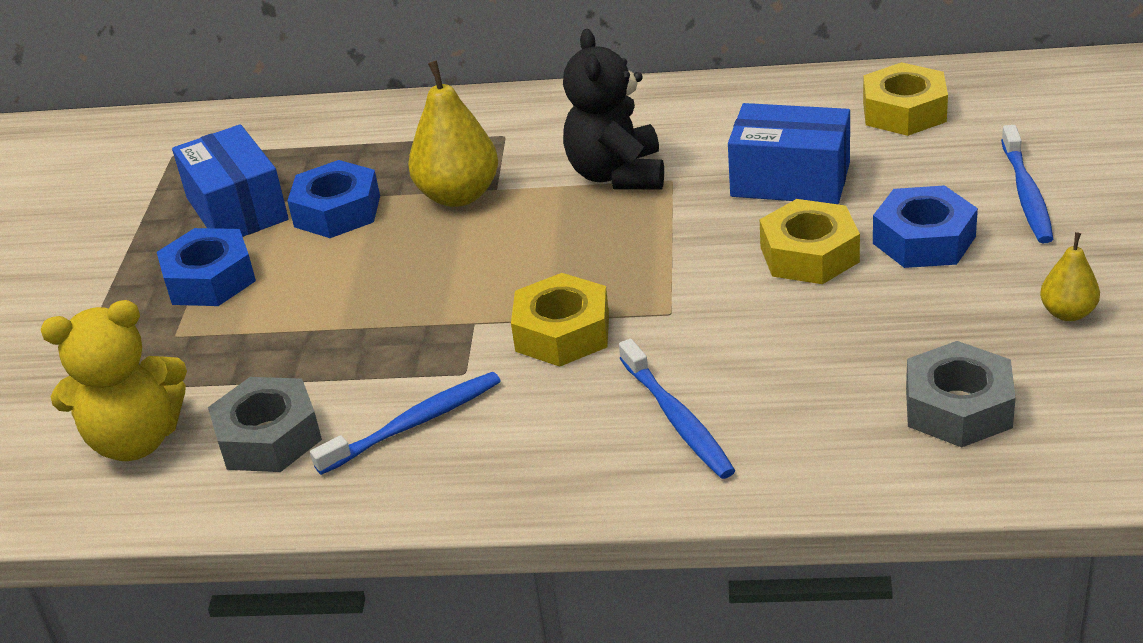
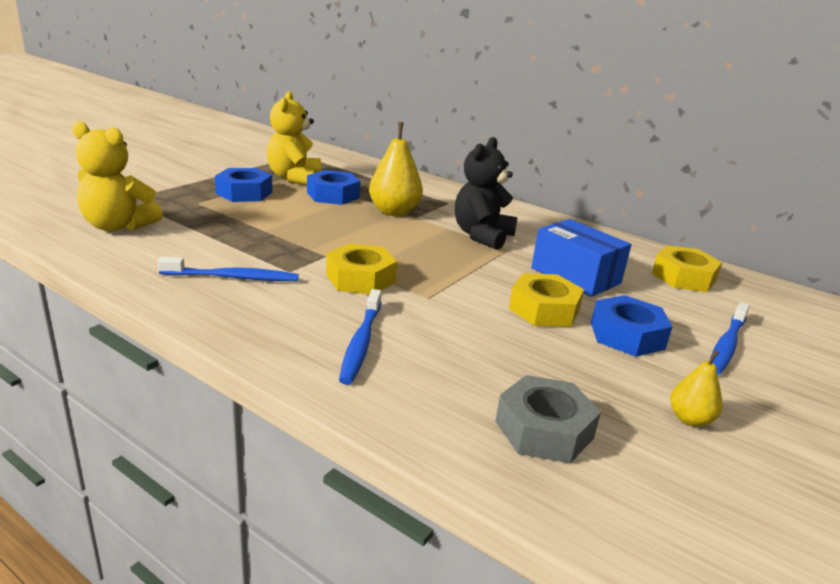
camera: 25 degrees right, 10 degrees down
(237, 209) = (294, 178): blue box -> yellow teddy bear
(269, 437) = (166, 251): grey nut -> none

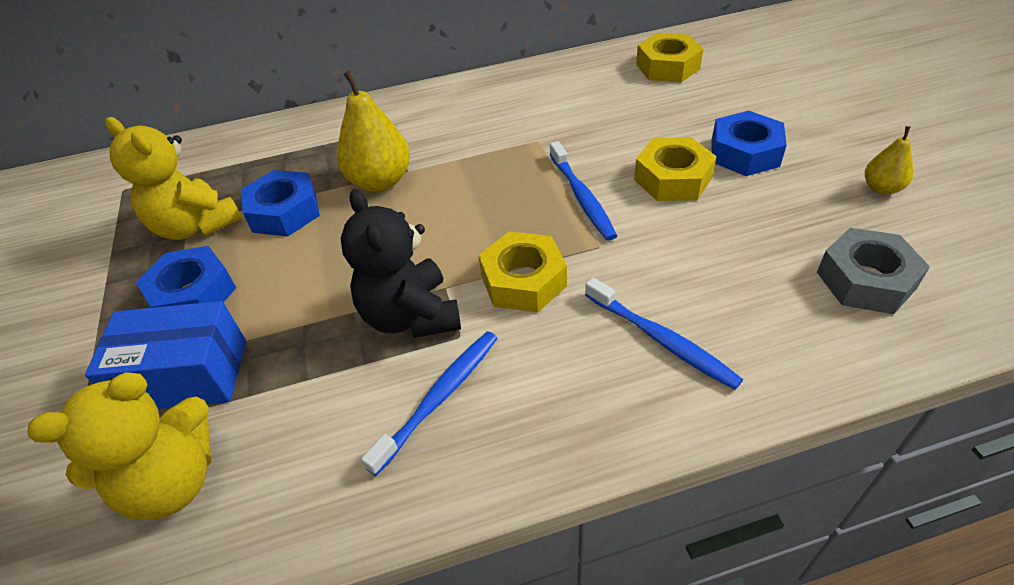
camera: 45 degrees left, 20 degrees up
(482, 236) = (495, 144): black teddy bear -> black teddy bear (411, 316)
(575, 276) = (622, 126): blue box -> blue box (185, 375)
(726, 345) = (787, 108): blue toothbrush -> blue toothbrush (582, 197)

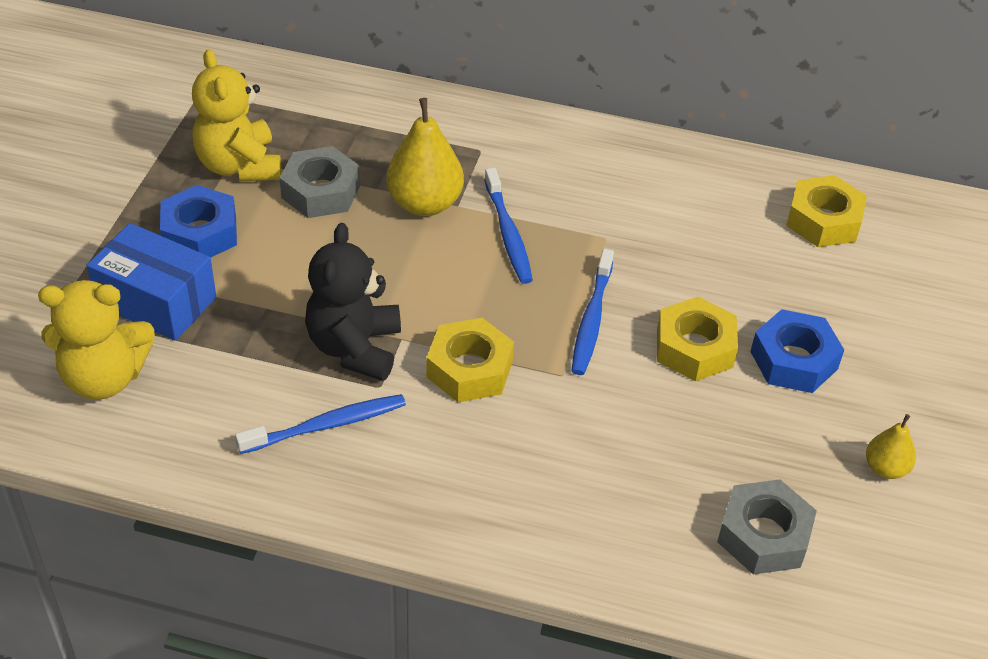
camera: 25 degrees right, 0 degrees up
(284, 212) = (320, 191): blue nut -> grey nut
(661, 339) = (536, 481): blue toothbrush -> blue toothbrush (508, 233)

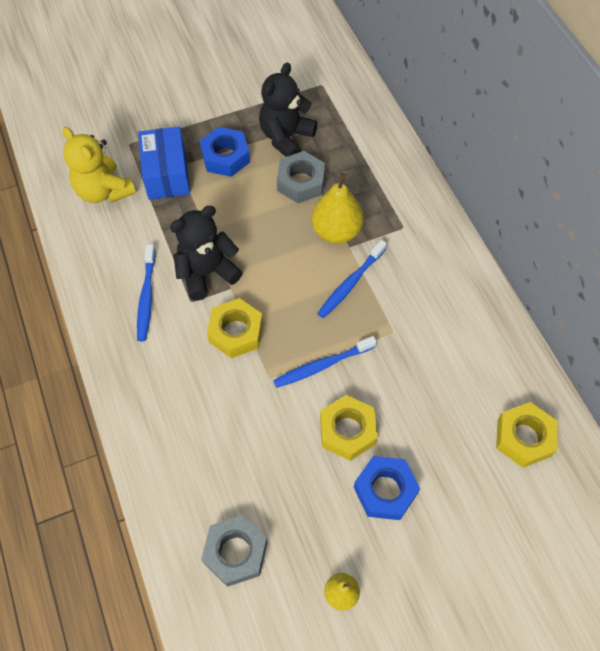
camera: 55 degrees right, 15 degrees up
(239, 165) = (286, 137): yellow teddy bear -> black teddy bear
(326, 425) = (146, 297): blue toothbrush -> blue toothbrush turned 60 degrees clockwise

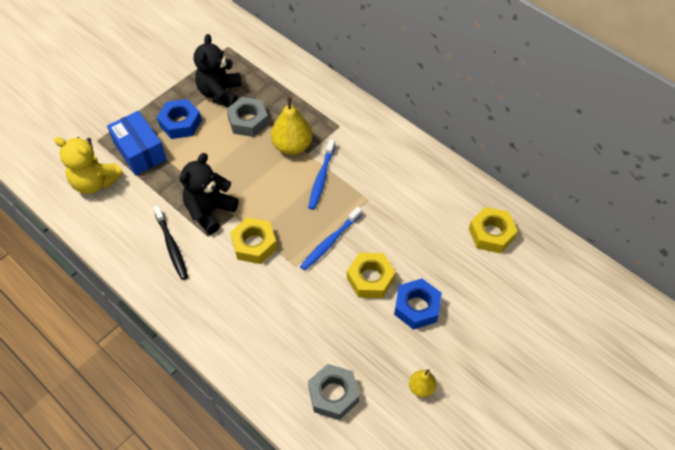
camera: 25 degrees left, 5 degrees down
(146, 297) = (171, 246): blue toothbrush -> black toothbrush

